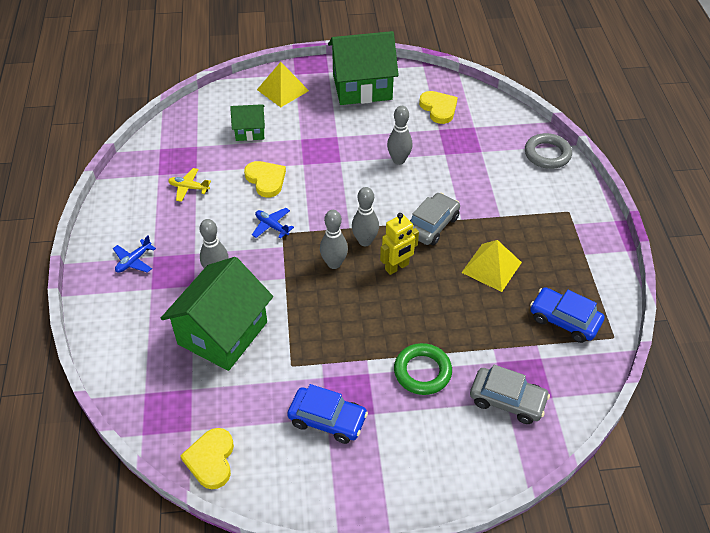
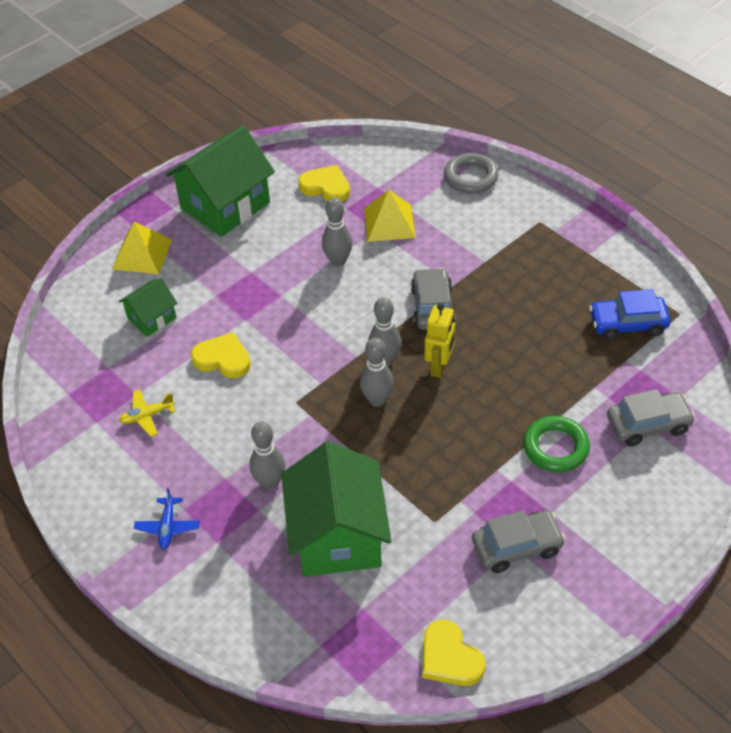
camera: 35 degrees left, 0 degrees up
(272, 226) = (278, 402): blue plane -> none
(327, 420) = (517, 547): blue car -> grey car
(491, 267) = (523, 314): yellow pyramid -> yellow pyramid (389, 223)

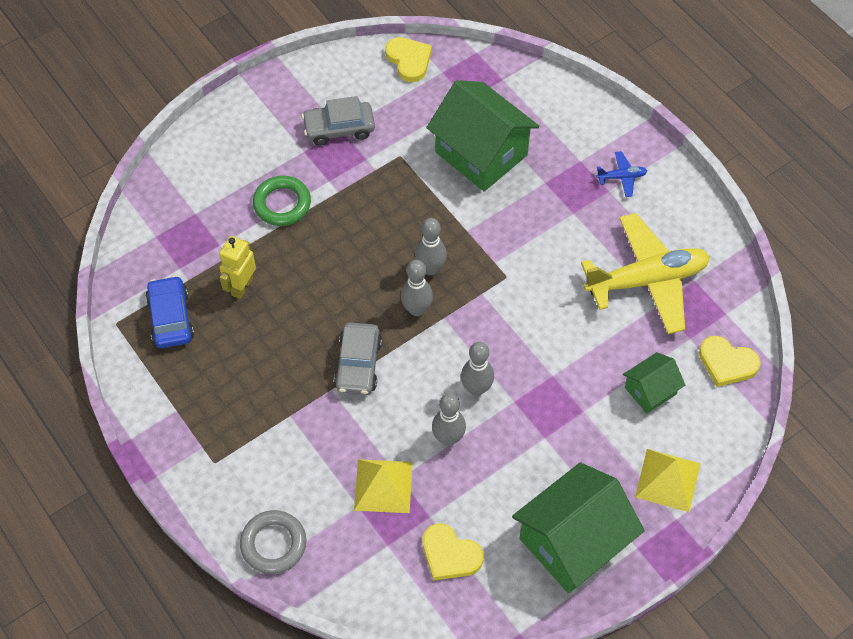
camera: 175 degrees left, 10 degrees up
(147, 416) = (647, 280): yellow plane -> yellow plane, size x2.45
(168, 527) = (621, 177): blue plane -> blue plane turned 75 degrees clockwise
(223, 359) = (575, 332): yellow heart -> yellow heart (727, 363)
(270, 482) = (534, 204): grey bowling pin -> grey bowling pin (476, 388)
(337, 536) = (481, 153): green house -> green house turned 45 degrees counterclockwise
(439, 366) = (366, 296): yellow robot -> yellow robot (241, 286)
(627, 324) = (171, 318): blue car -> blue car turned 105 degrees counterclockwise
(648, 424) = (194, 214): grey car -> none

